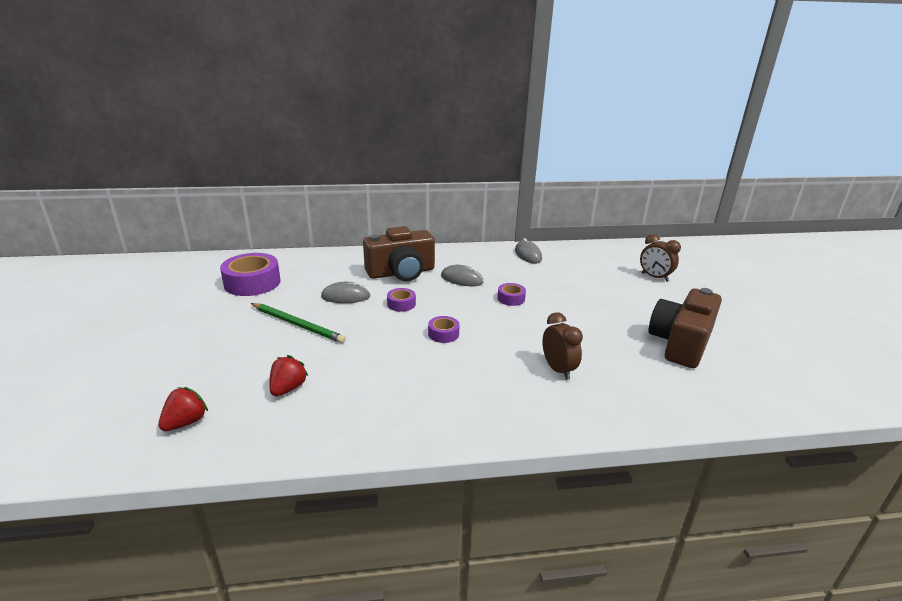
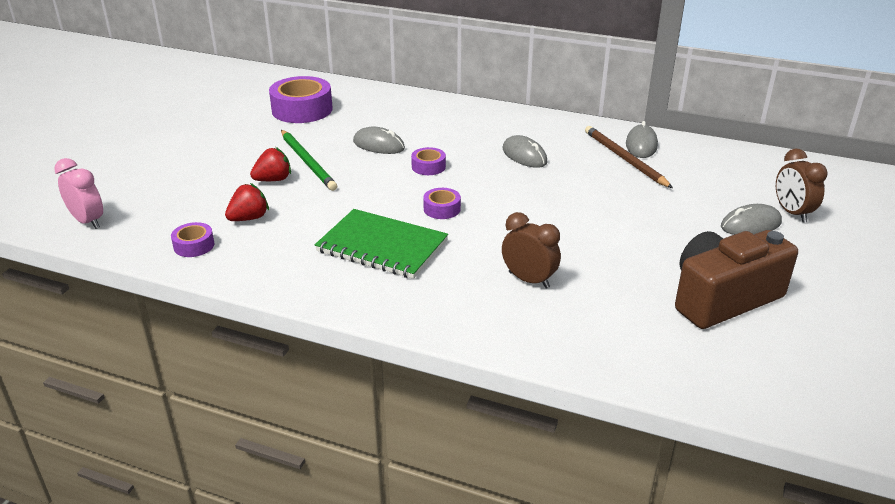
camera: 30 degrees right, 5 degrees up
(112, 444) = (88, 221): none -> pink clock
(186, 422) = (149, 221): red strawberry -> red strawberry (273, 180)
(401, 272) = (462, 132): brown camera -> none
(427, 377) = (382, 246): none -> green notebook
(511, 298) = (560, 191): purple tape -> purple tape (194, 245)
(527, 266) = (624, 159): none -> brown pencil
(558, 370) = (529, 280): brown clock -> brown clock turned 60 degrees counterclockwise
(642, 290) = (750, 225): none -> grey mouse

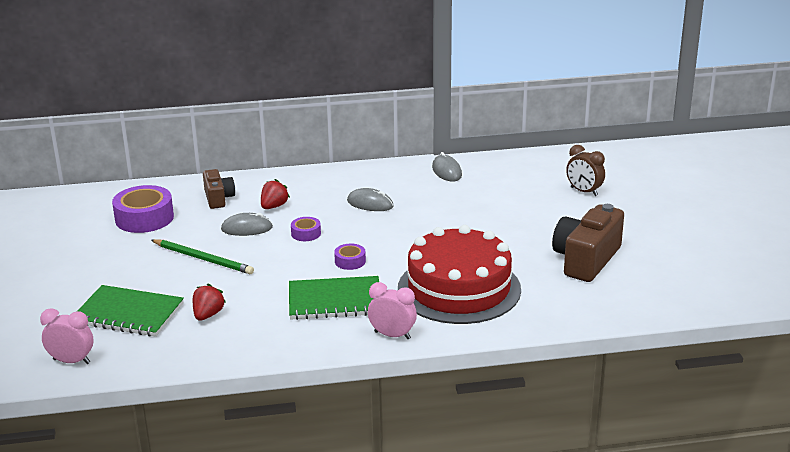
camera: 30 degrees left, 5 degrees down
(186, 193) = (128, 313): none -> green notebook
(194, 245) = (188, 348): purple tape -> none
(273, 180) = (191, 281): red strawberry -> red strawberry (274, 206)
(385, 110) = (218, 198): none -> brown camera
(399, 308) = (392, 335): none -> pink clock
(529, 280) = (459, 289): brown clock -> red cake
(624, 159) = (444, 185): brown pencil -> none
(750, 225) = (565, 207): grey mouse -> none

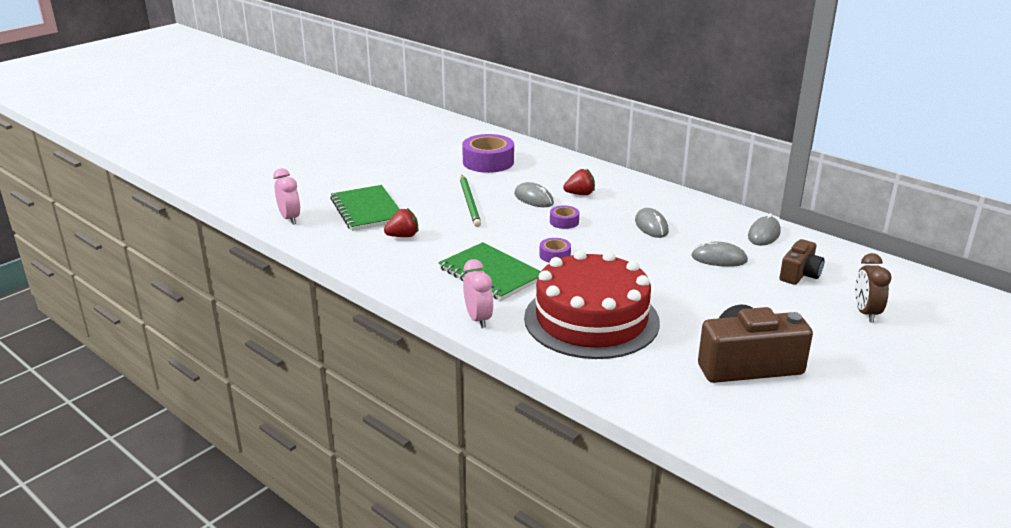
camera: 50 degrees right, 0 degrees up
(218, 198) = (555, 172): brown camera -> brown camera (800, 274)
(452, 203) = (719, 259): none -> grey mouse

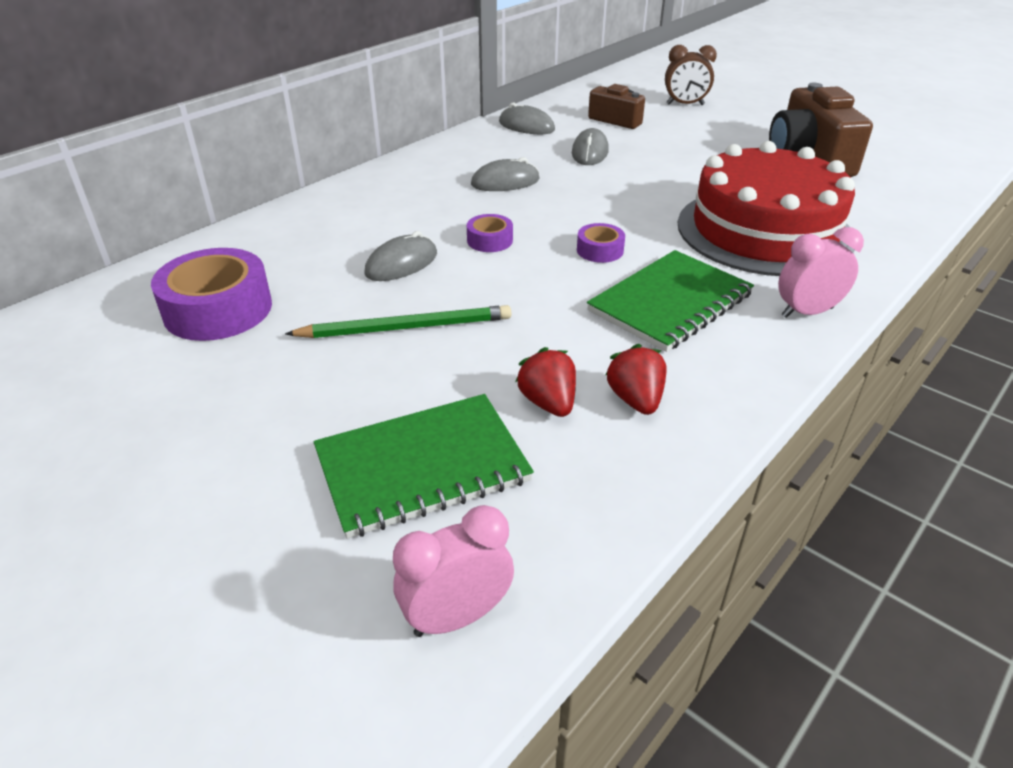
camera: 90 degrees left, 10 degrees up
(580, 194) = (392, 225): red strawberry -> red strawberry (635, 400)

